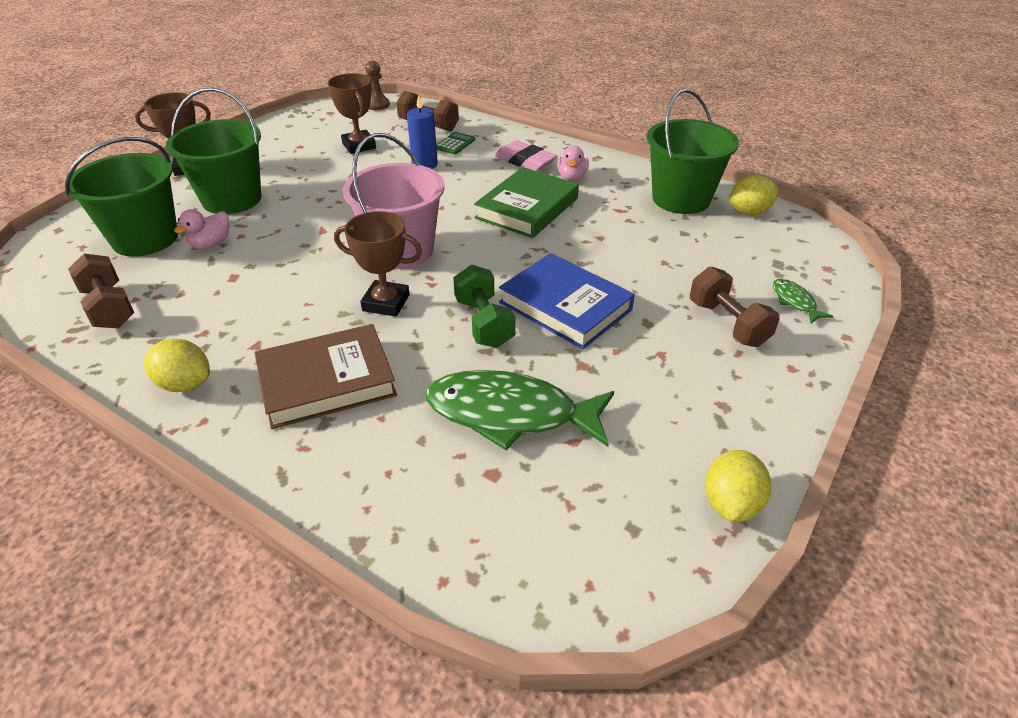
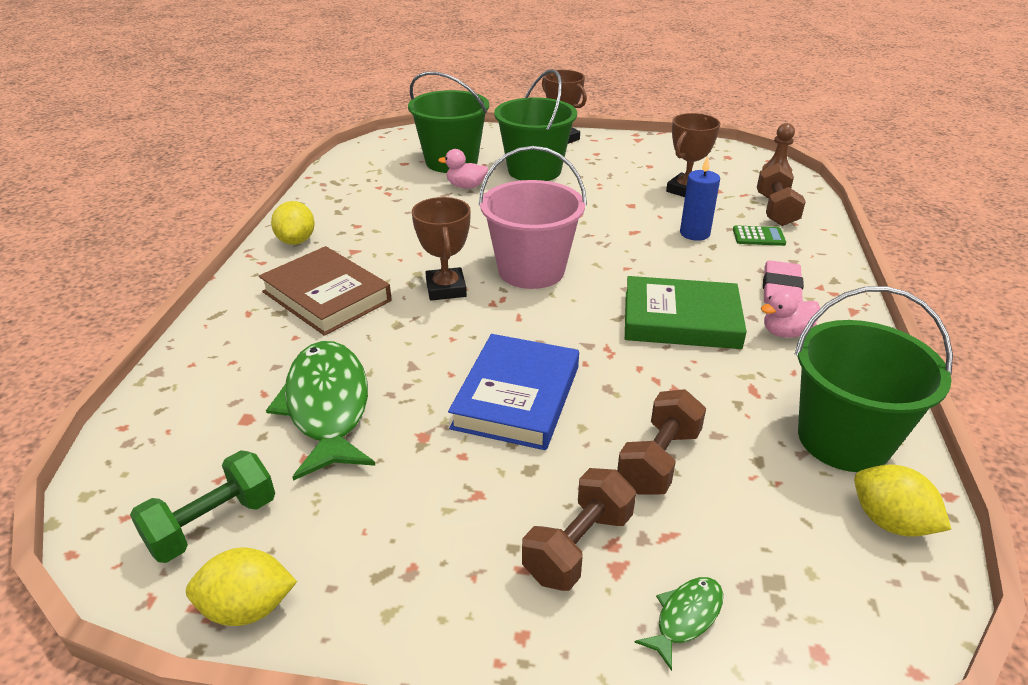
camera: 65 degrees right, 5 degrees down
(109, 308) = (363, 182): brown dumbbell -> brown dumbbell (659, 460)
(484, 323) = (452, 351): green dumbbell -> green dumbbell (213, 524)

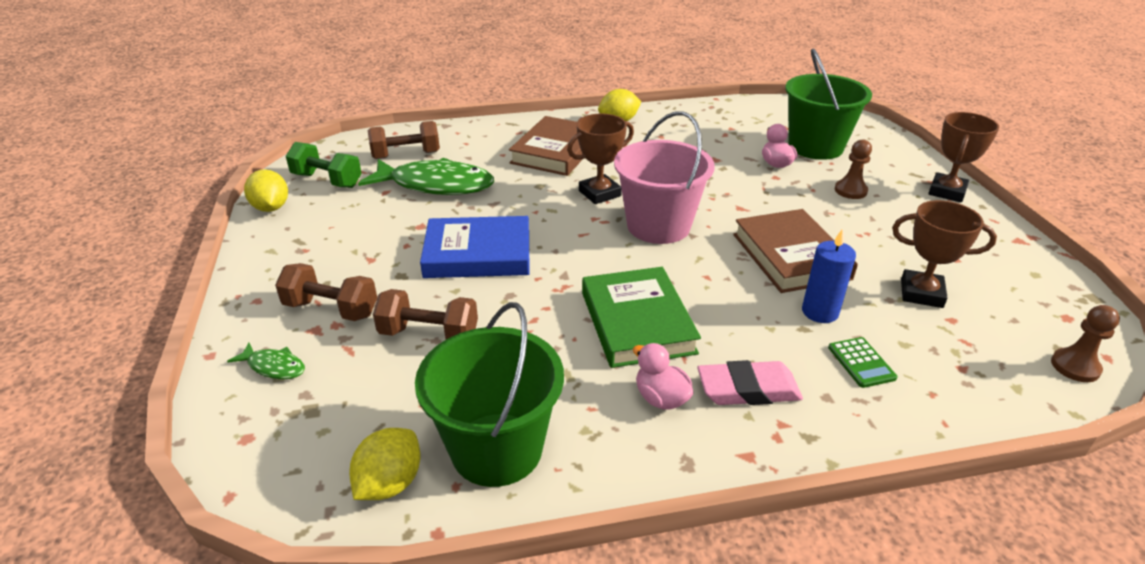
camera: 70 degrees right, 0 degrees up
(327, 406) = (436, 185): green fish -> green fish turned 45 degrees clockwise
(534, 170) = (850, 191): green bucket -> brown pawn
(615, 223) = (791, 256): none -> brown book
(776, 210) = (950, 373): brown dumbbell -> brown dumbbell (406, 155)

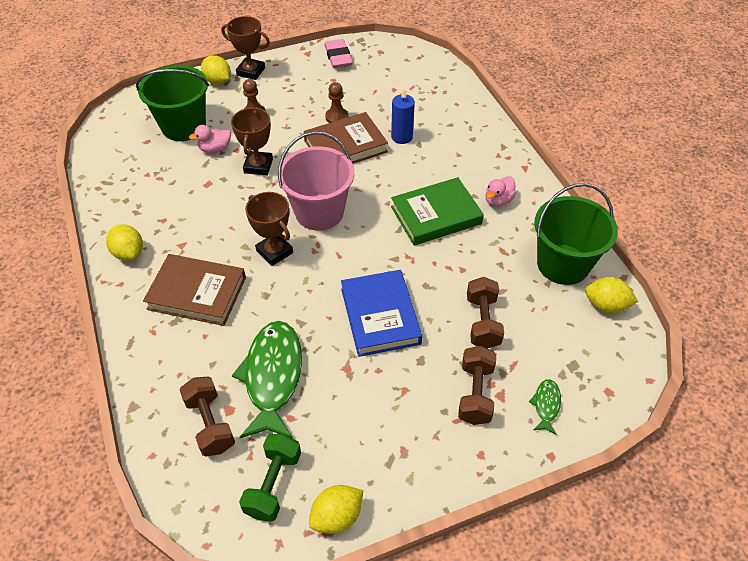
camera: 100 degrees left, 15 degrees up
(748, 389) = (478, 167): pink eraser -> pink eraser (338, 57)
(861, 363) = (441, 125): green calculator -> none
(914, 168) = (218, 81): none -> yellow lemon
(921, 293) = (372, 97): brown trophy -> brown trophy (258, 166)
(1075, 367) = (420, 57): brown pawn -> brown pawn (337, 117)

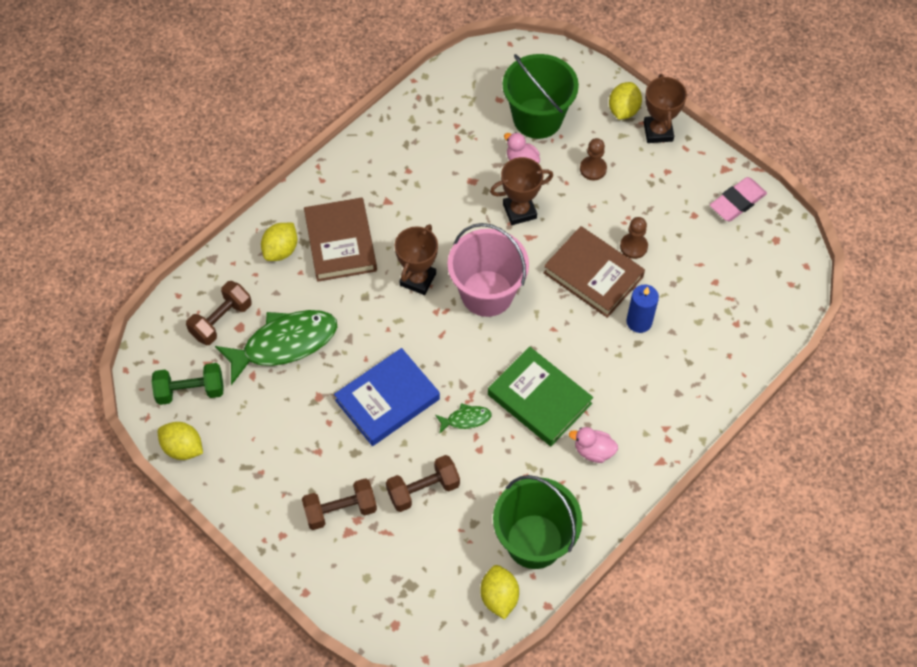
camera: 65 degrees right, 10 degrees up
(129, 253) = (357, 167): yellow lemon -> yellow lemon (281, 250)
(546, 405) = (355, 573): green fish -> green fish (466, 419)

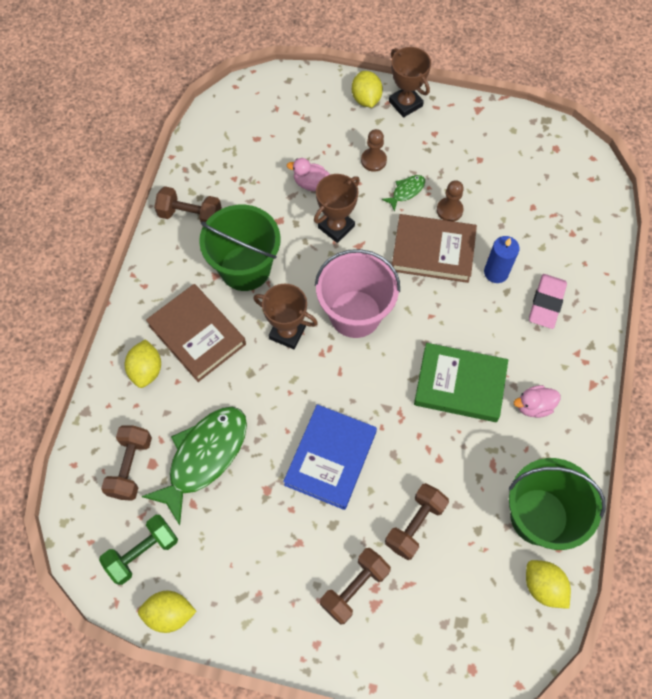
camera: 30 degrees left, 5 degrees up
(398, 139) = (190, 216): none -> brown dumbbell
(418, 279) = (287, 332): brown trophy -> brown trophy turned 60 degrees counterclockwise
(466, 419) = (410, 438): green fish -> green fish (406, 191)
(537, 118) = (299, 139): green bucket -> green bucket (245, 268)
(737, 202) = (506, 132): pink eraser -> pink eraser (546, 303)

